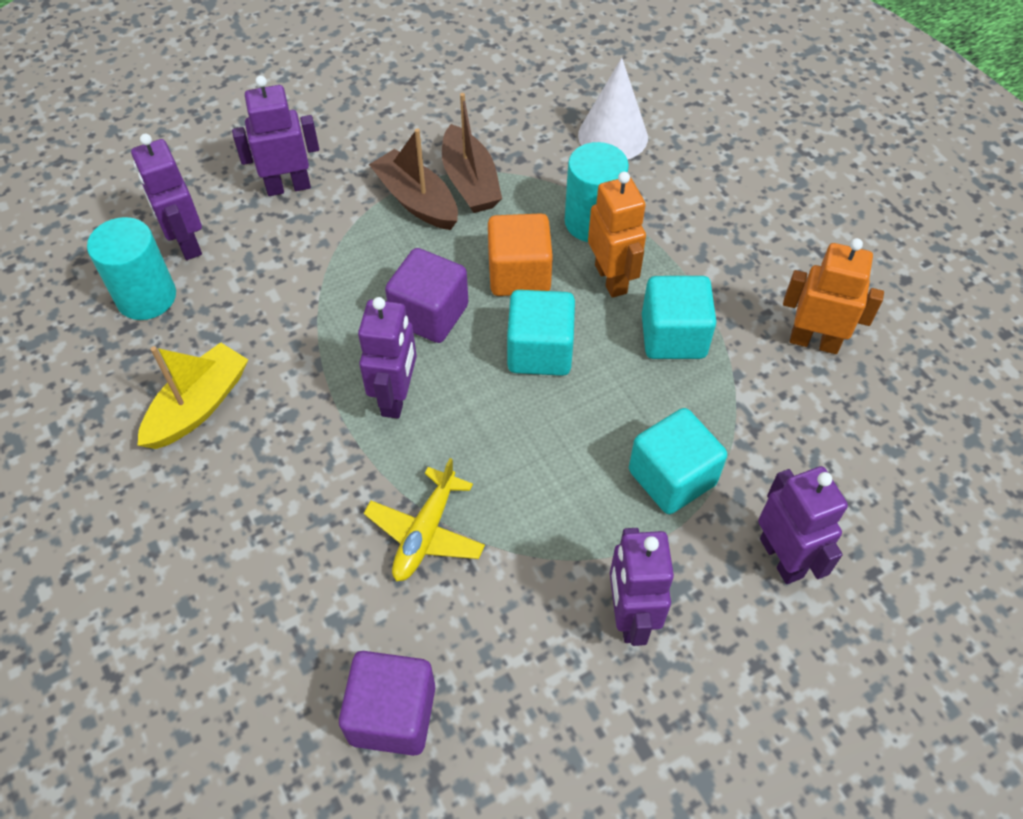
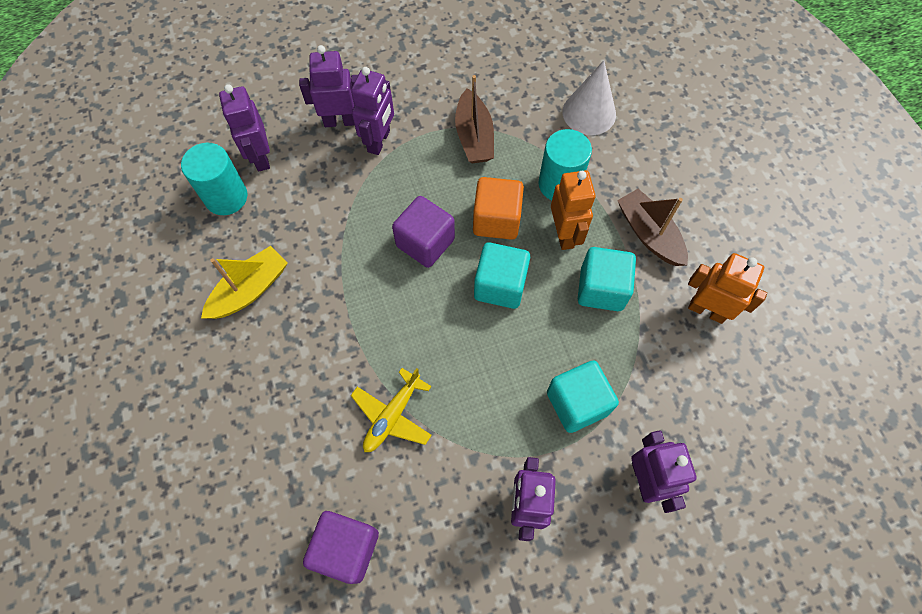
camera: 10 degrees right, 10 degrees up
(396, 397) = (390, 306): purple robot -> purple robot (379, 141)
(417, 201) = (432, 147): brown boat -> brown boat (649, 234)

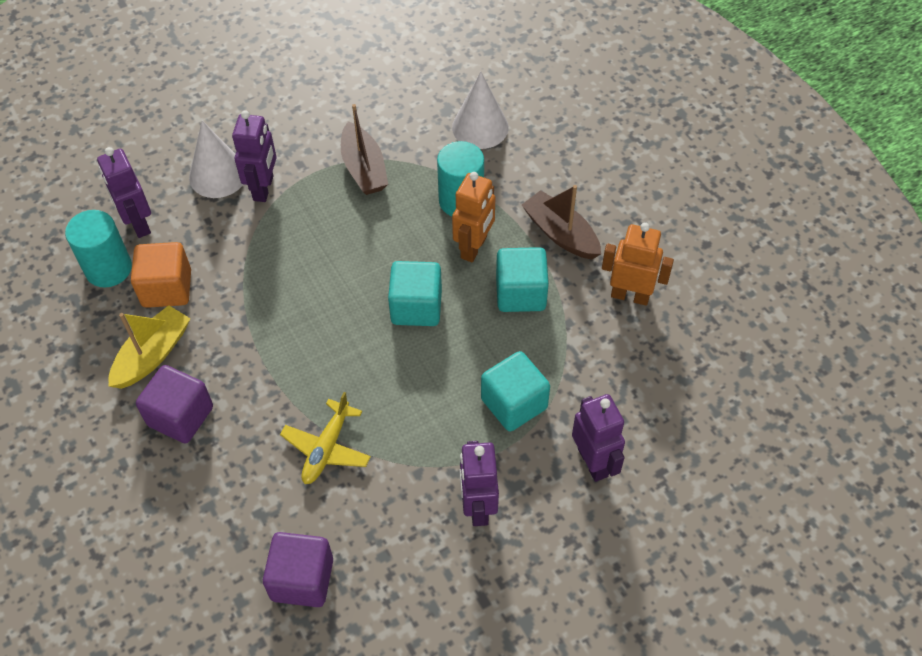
camera: 10 degrees left, 10 degrees down
(340, 121) = (218, 175): purple robot -> white cone
(425, 243) = (331, 279): purple cube -> purple cube (181, 416)
(496, 220) = (401, 245): orange cube -> orange cube (167, 288)
(564, 234) = (474, 247): orange robot -> orange robot turned 45 degrees clockwise

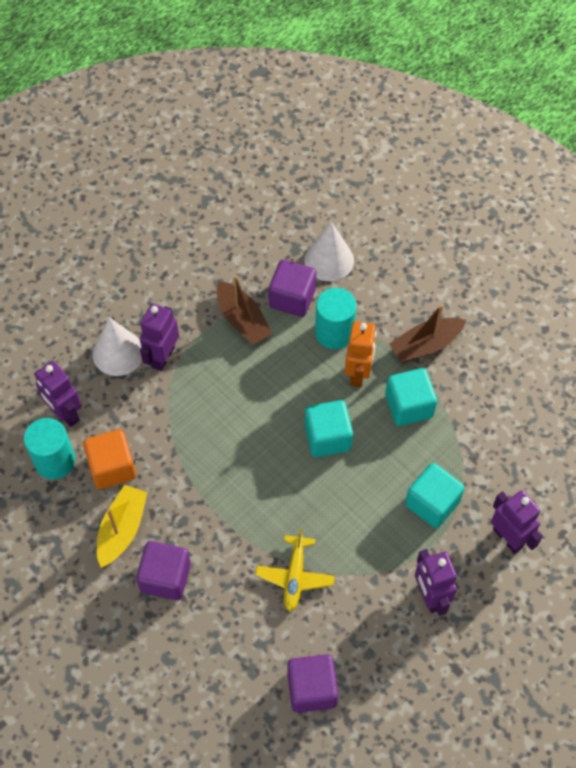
camera: 15 degrees left, 5 degrees up
(264, 188) = (162, 357): purple robot -> purple robot turned 150 degrees counterclockwise
(426, 157) = (292, 298): none -> purple cube
(561, 234) = (425, 345): brown boat -> brown boat turned 60 degrees counterclockwise
(630, 295) = (497, 388): orange robot -> none

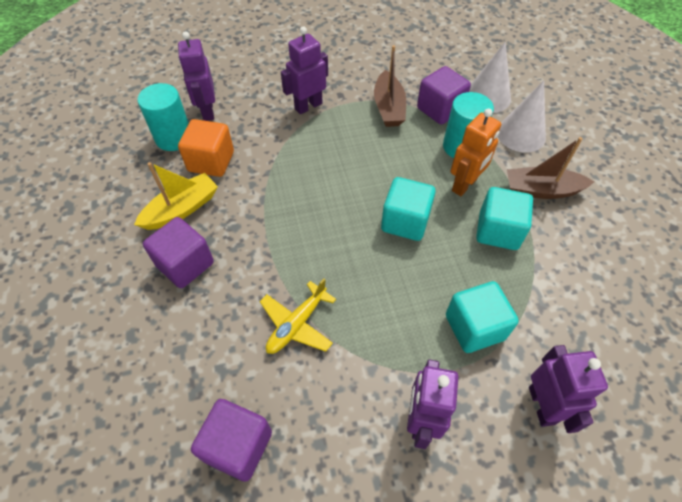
camera: 30 degrees right, 5 degrees down
(118, 353) = (277, 90): white cone -> white cone (521, 134)

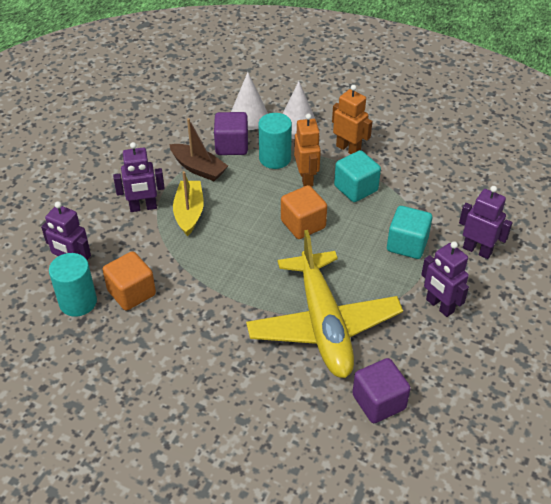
camera: 50 degrees left, 10 degrees down
(182, 209) = (159, 334): yellow boat -> yellow boat (189, 213)
(185, 264) = (213, 358): purple cube -> none
(296, 324) = (323, 325): yellow plane -> yellow plane, size x2.20
(308, 106) = (143, 207): purple robot -> purple robot turned 105 degrees counterclockwise
(405, 221) = (303, 224): turquoise cube -> orange cube
(541, 190) = (348, 149): brown boat -> orange robot

